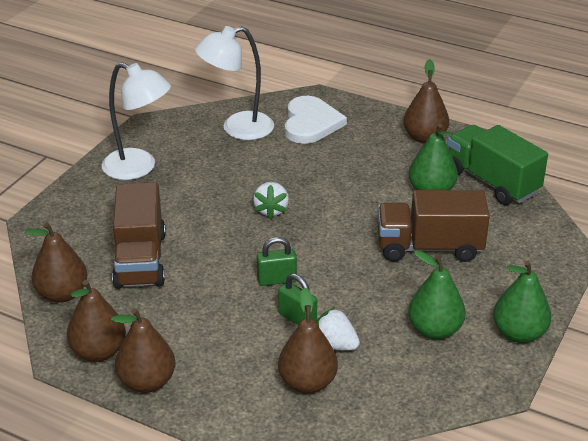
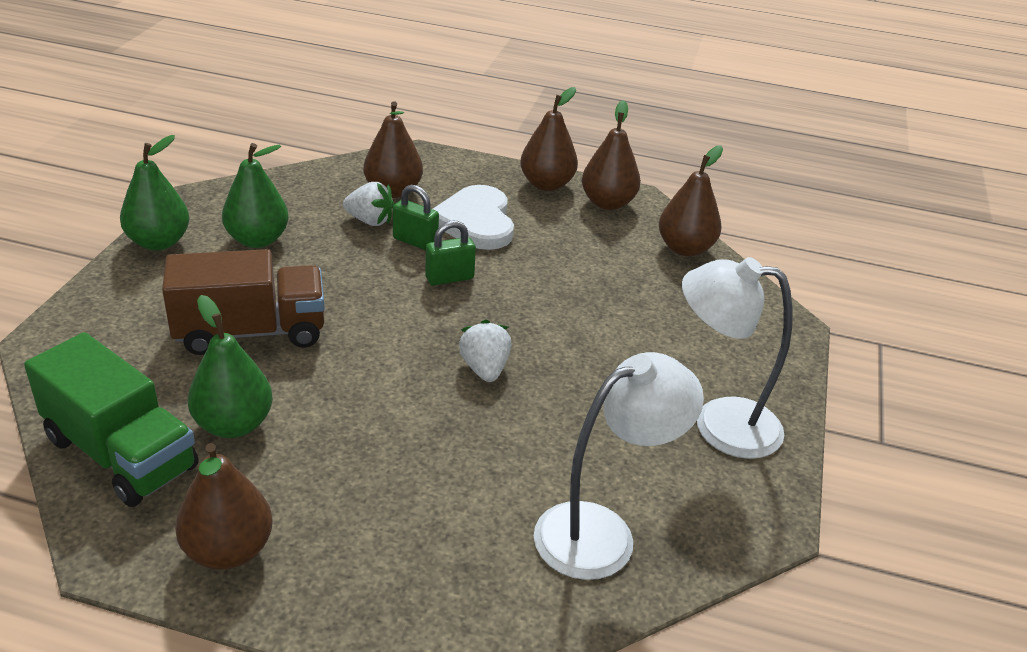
camera: 165 degrees right, 0 degrees up
(140, 260) = (624, 289): brown truck -> none
(311, 123) = (464, 565): white heart -> white heart (476, 221)

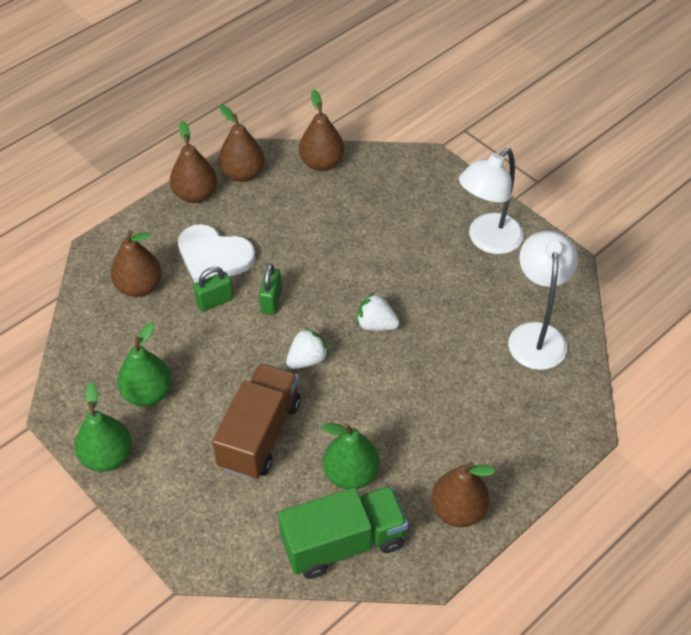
camera: 55 degrees left, 15 degrees up
(370, 221) = (170, 316): white strawberry -> white strawberry (307, 359)

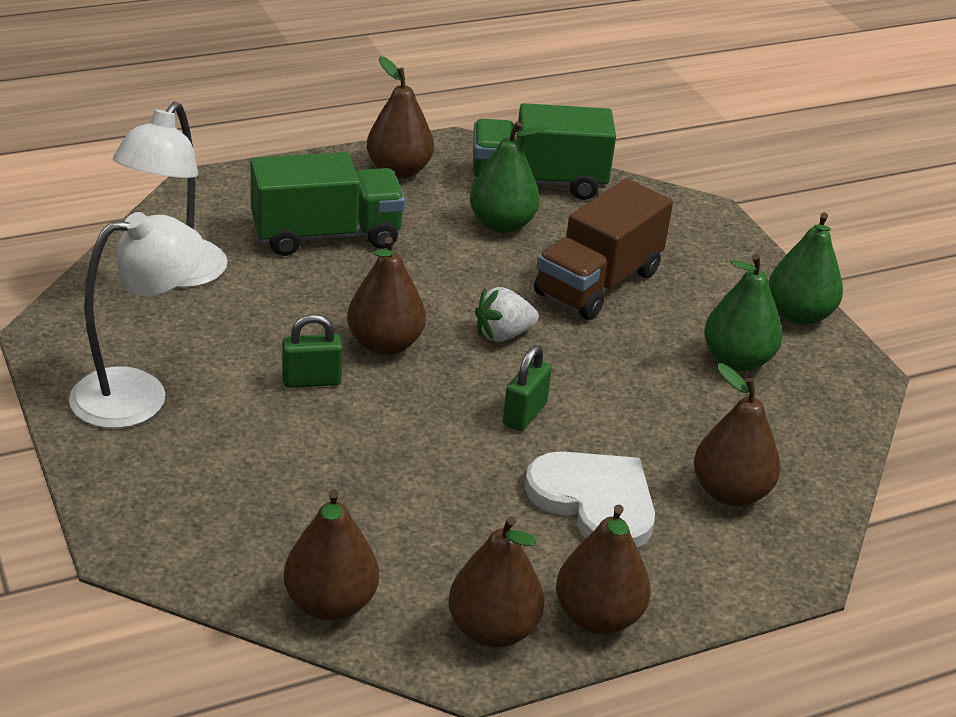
camera: 165 degrees left, 15 degrees down
(215, 301) = (612, 438): green padlock -> green padlock (311, 381)
(376, 324) = (385, 344): white strawberry -> brown pear
(467, 410) = (326, 235): none -> green truck

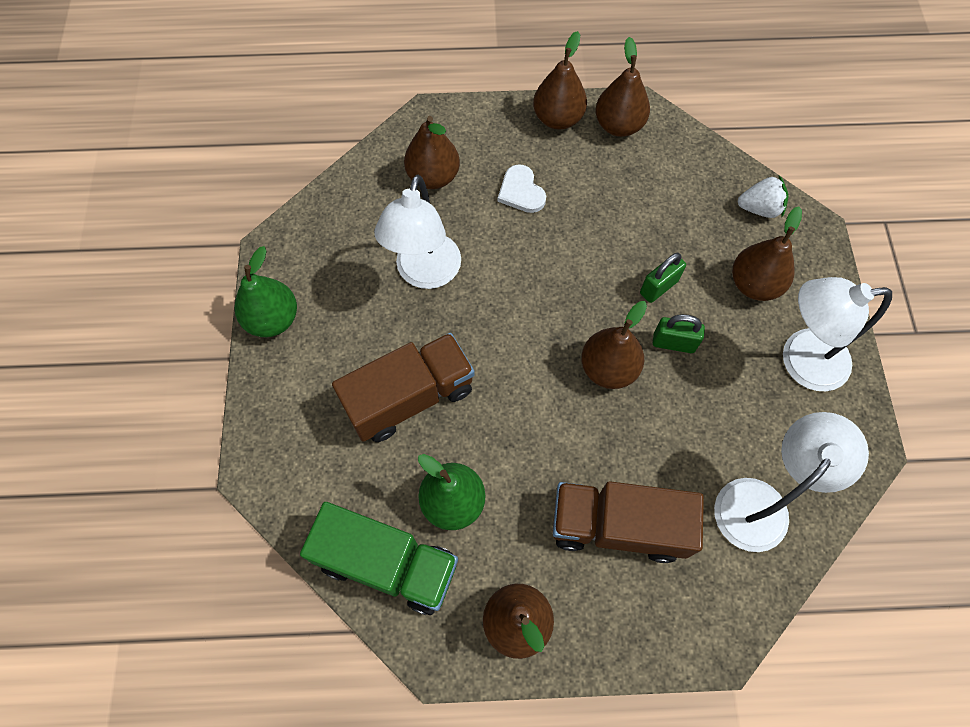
camera: 155 degrees left, 30 degrees up
(326, 235) = (617, 526): green truck -> brown truck
(330, 603) = (703, 163): brown pear -> brown pear (754, 284)
(503, 334) = (514, 356): white strawberry -> white strawberry (759, 208)
(524, 414) = (533, 273): green padlock -> green padlock (658, 287)
(595, 501) = (521, 191): white heart -> white heart, size x0.61
(660, 386) = (425, 274): none -> white lamp
(737, 360) = (353, 284): green pear -> none

